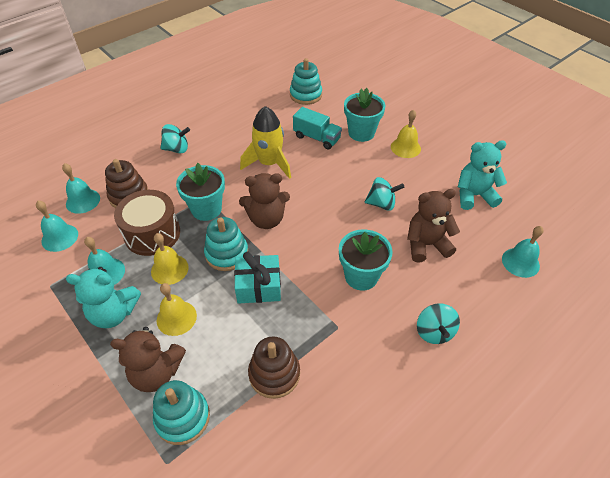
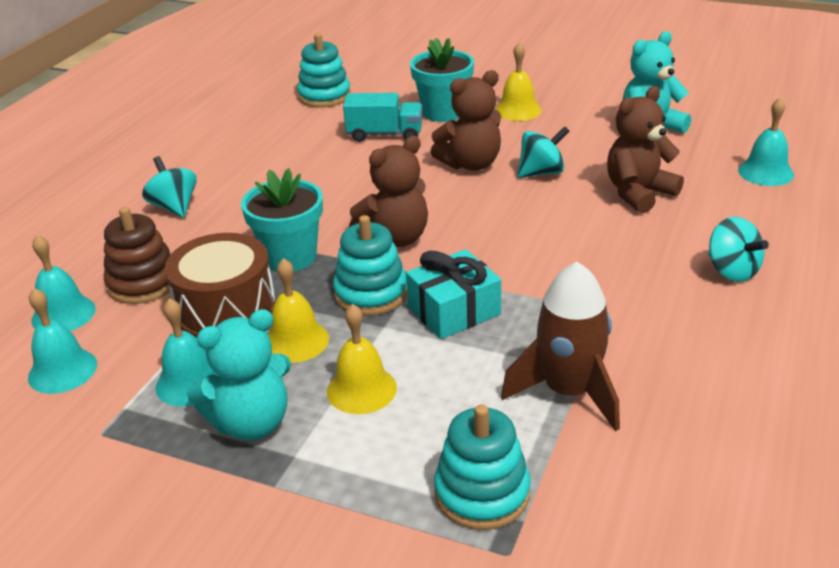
camera: 25 degrees left, 15 degrees down
(156, 373) = (391, 461): brown teddy bear -> brown teddy bear (471, 164)
(177, 149) = (174, 207): turquoise spinning top -> turquoise spinning top turned 90 degrees counterclockwise
(269, 163) = (340, 180): yellow rocket -> none
(274, 374) = (569, 392): brown stacking toy -> brown rocket
(361, 276) = (586, 251): turquoise flower pot -> none

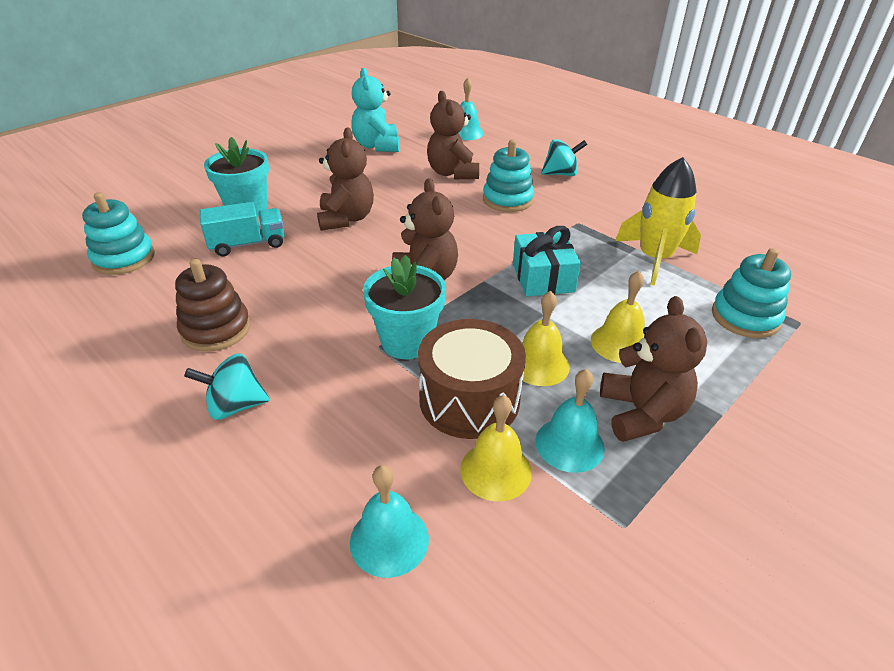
camera: 70 degrees left, 5 degrees up
(62, 370) = (503, 551): turquoise bell -> none
(143, 283) = (374, 455): brown stacking toy -> brown stacking toy (216, 329)
(251, 423) = (641, 413): turquoise teddy bear -> brown teddy bear
(371, 293) = (496, 310): turquoise stacking toy -> turquoise stacking toy (507, 200)
(385, 134) = (247, 244): turquoise truck -> turquoise truck turned 45 degrees clockwise
(518, 110) = (287, 179): yellow bell -> yellow bell (495, 470)
(541, 173) = (391, 196): turquoise spinning top -> none
(569, 392) = (654, 258): brown rocket -> yellow rocket

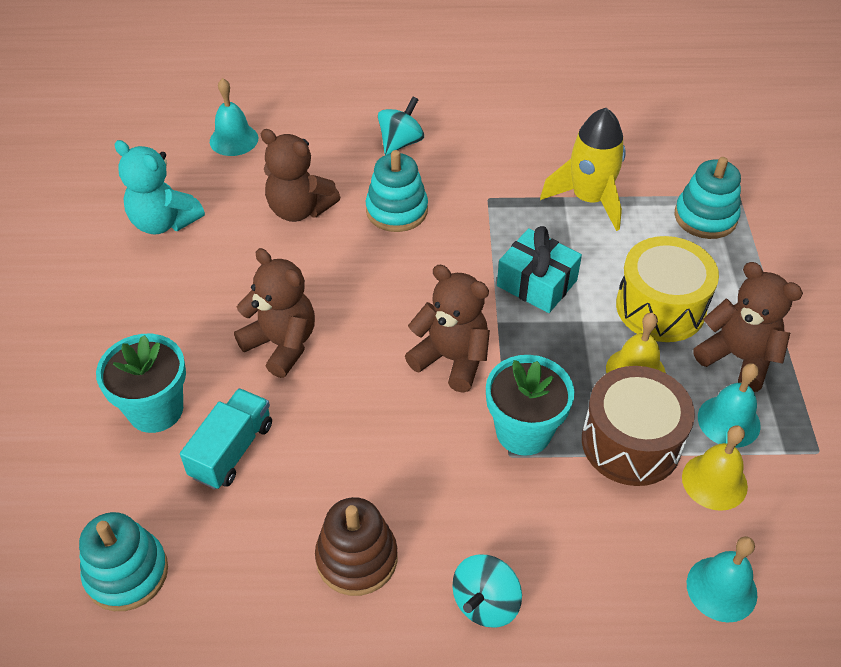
camera: 45 degrees left, 10 degrees up
(619, 343) = (660, 307): yellow bell -> yellow drum

